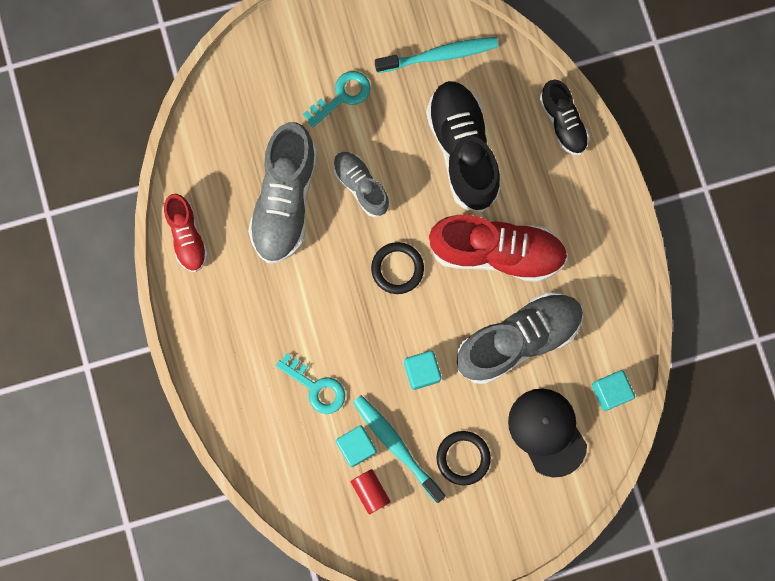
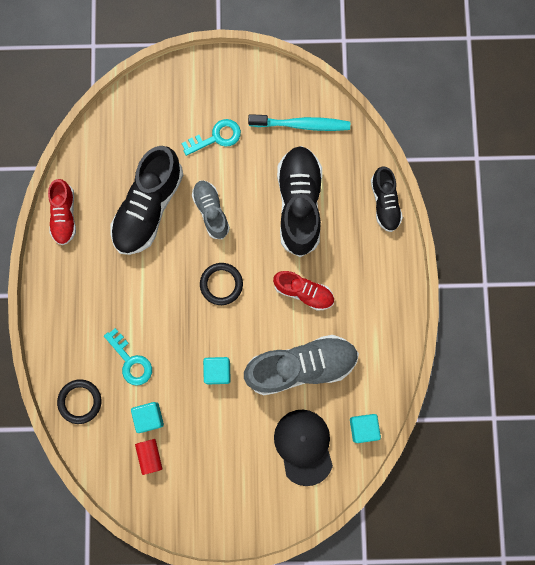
camera: 15 degrees right, 0 degrees up
(285, 201) = (148, 207): grey shoe -> black shoe
(397, 446) = (181, 426): turquoise toothbrush -> none
(463, 458) = (231, 449): black ring -> black ring (80, 401)
(496, 252) = (303, 292): red shoe -> red shoe, size x0.57

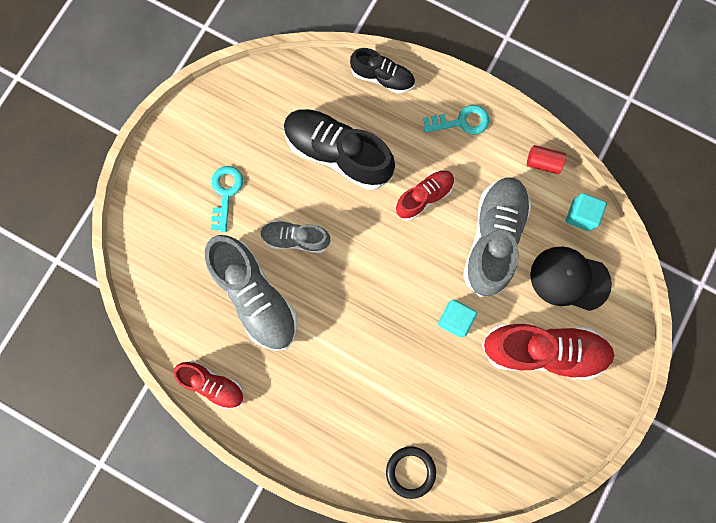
camera: 60 degrees left, 0 degrees up
(130, 361) = (398, 398): turquoise key -> turquoise key (461, 122)
(148, 207) = (255, 296): black shoe -> grey shoe
(149, 417) = (463, 410): turquoise cube -> none
(150, 456) = (501, 430): red cylinder -> red cylinder (542, 163)
(221, 284) = (372, 269): black ring -> none
(232, 455) = (542, 350): none -> red shoe
(301, 124) = (262, 109): turquoise toothbrush -> none

